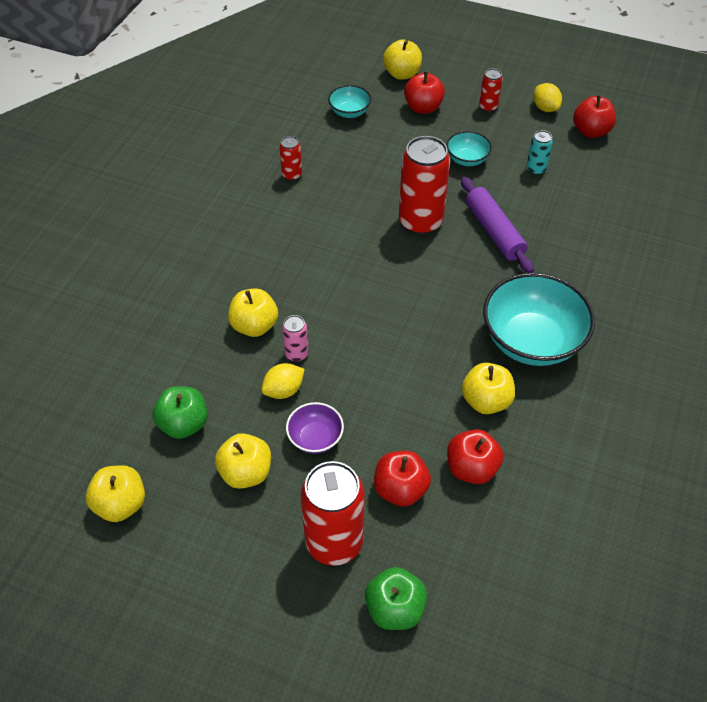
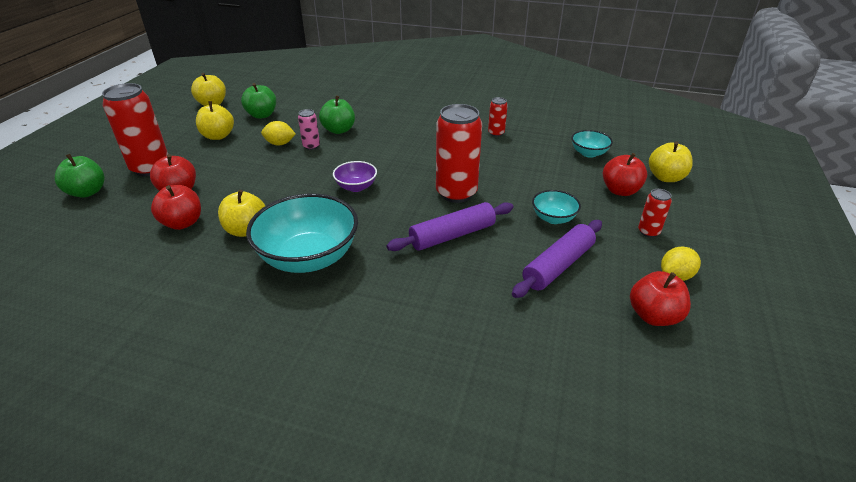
camera: 85 degrees right, 15 degrees down
(254, 326) = (339, 130): yellow apple -> green apple
(284, 390) = (280, 144): yellow lemon -> yellow lemon turned 45 degrees counterclockwise
(315, 438) = (236, 157): purple bowl -> purple bowl (356, 187)
(535, 169) = (558, 265): turquoise can -> purple rolling pin

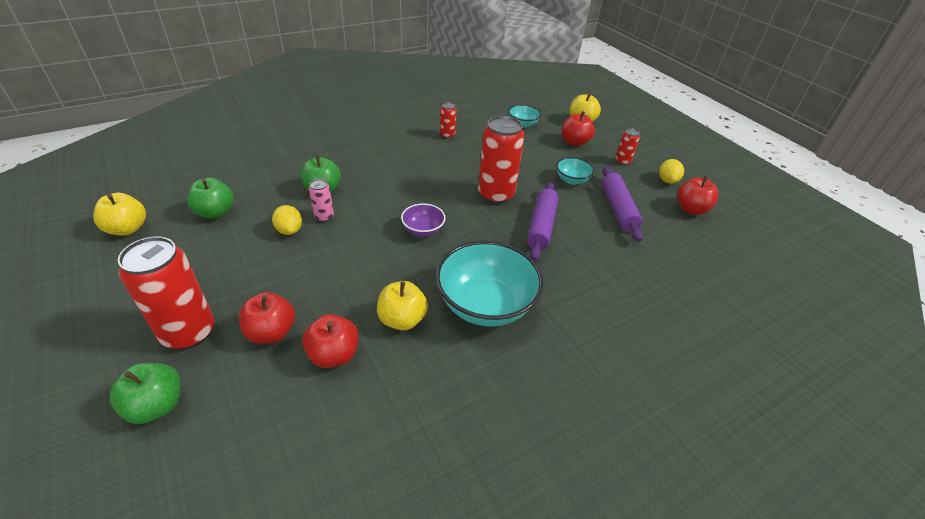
camera: 50 degrees left, 5 degrees up
(218, 136) = (205, 257): yellow apple -> none
(280, 144) = (289, 230): yellow lemon -> yellow lemon turned 75 degrees counterclockwise

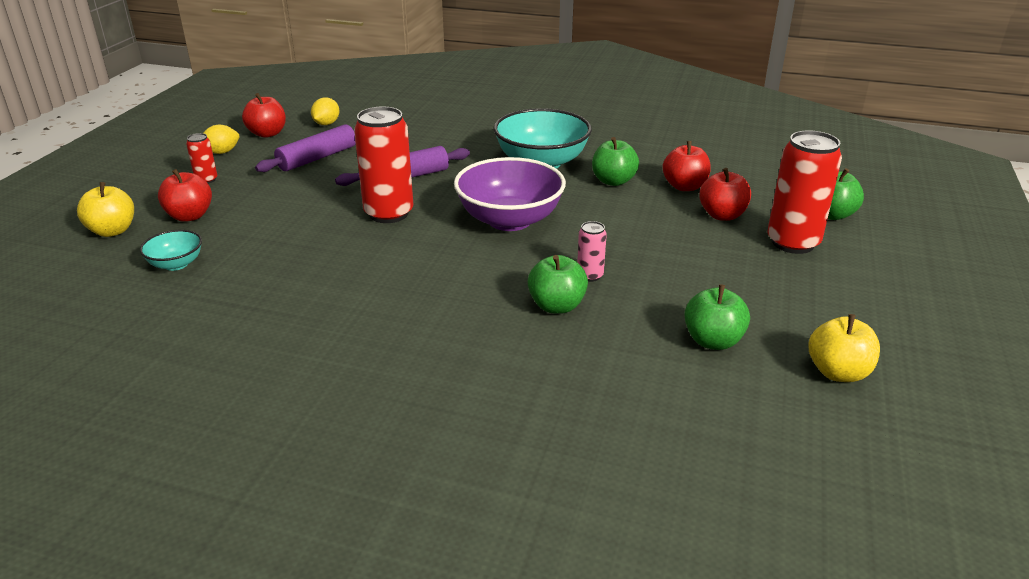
camera: 130 degrees left, 10 degrees down
(289, 230) = (640, 280): yellow lemon -> yellow lemon (326, 124)
(402, 319) = (613, 181): yellow apple -> green apple
(423, 230) = (509, 220): purple bowl -> purple bowl, size x2.04
(447, 135) = (292, 299): red can -> none
(572, 180) = (293, 190): turquoise bowl -> none

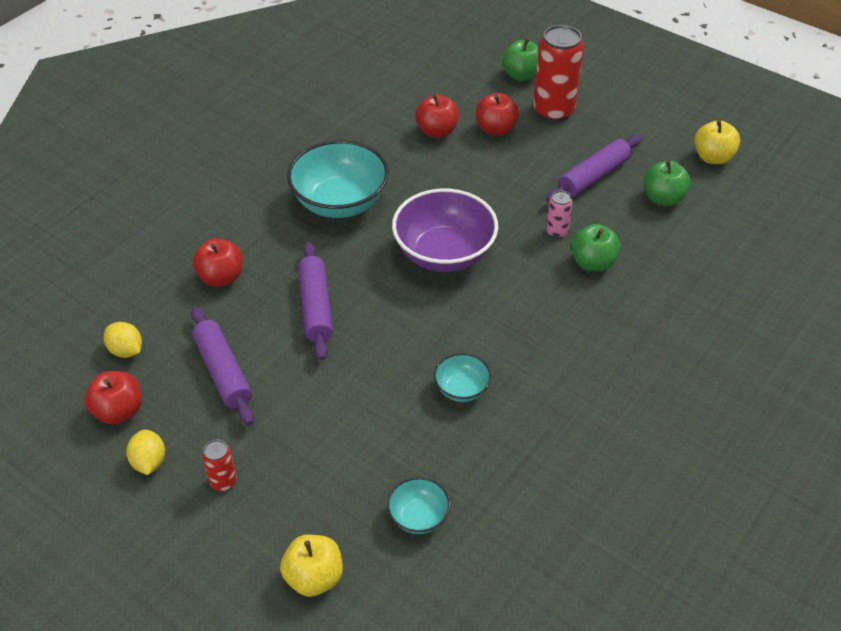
camera: 70 degrees left, 15 degrees up
(190, 216) = (312, 501): red apple -> red apple (221, 277)
(334, 259) = (461, 389): none -> turquoise bowl
(389, 213) = (390, 334): red can -> none
(613, 181) = (404, 168): green apple -> none
(704, 285) = (594, 177): none -> purple rolling pin

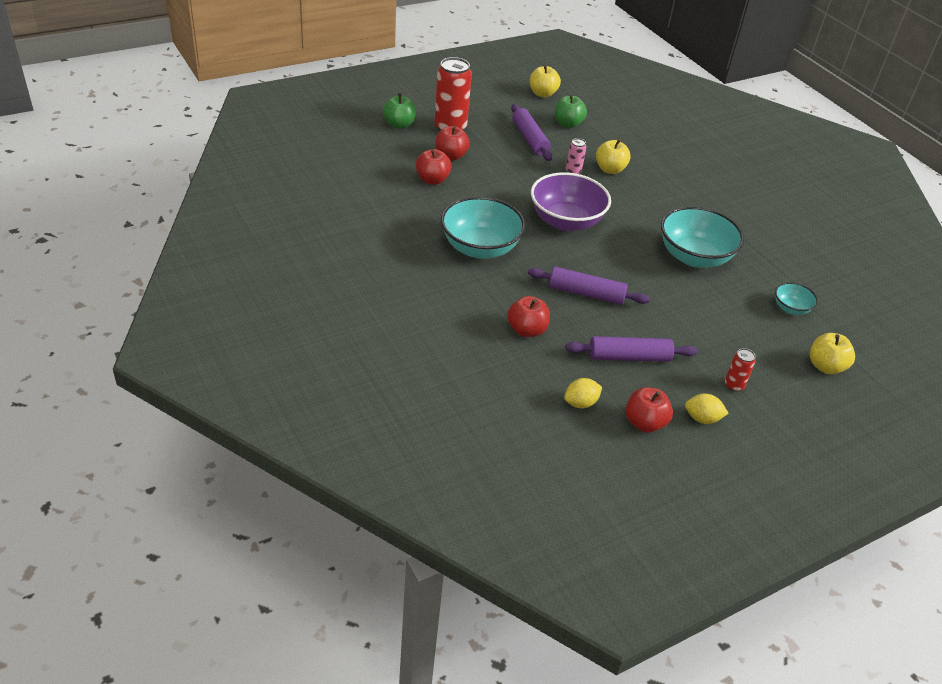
camera: 70 degrees left, 5 degrees down
(461, 389) = (694, 257): turquoise bowl -> turquoise bowl, size x2.04
(593, 263) = (610, 169): green apple -> yellow apple

